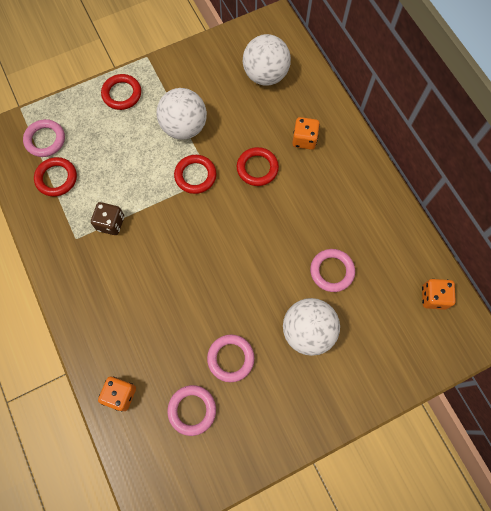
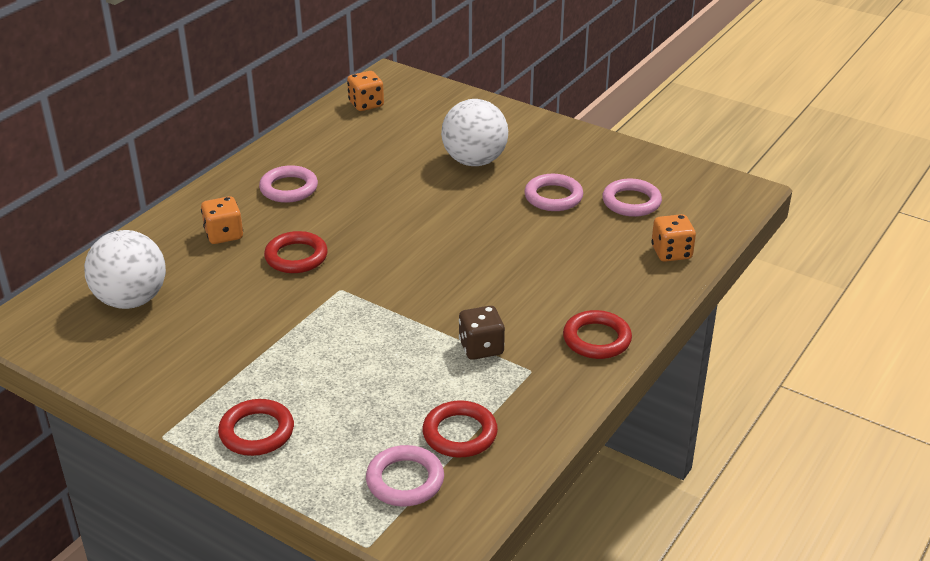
camera: 120 degrees left, 35 degrees down
(184, 127) = (275, 342): white ball -> none
(195, 176) = (347, 303): red ring -> red ring (597, 339)
(332, 271) = (391, 166): pink ring -> pink ring (289, 188)

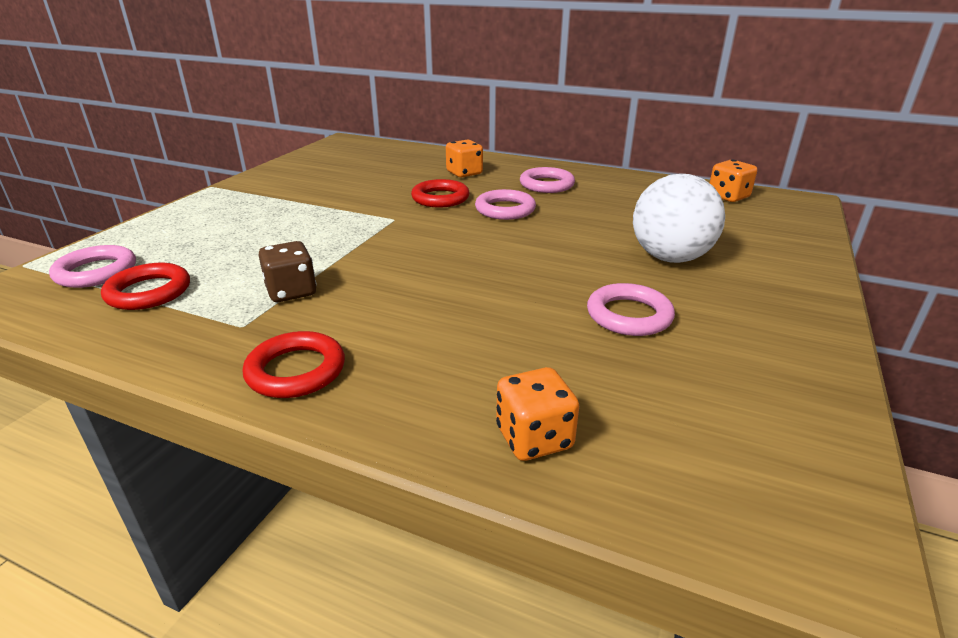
camera: 80 degrees right, 5 degrees down
(131, 300) = (372, 160): white ball -> none
(257, 432) = (199, 211): red ring -> none
(631, 202) = (665, 386): pink ring -> pink ring (505, 209)

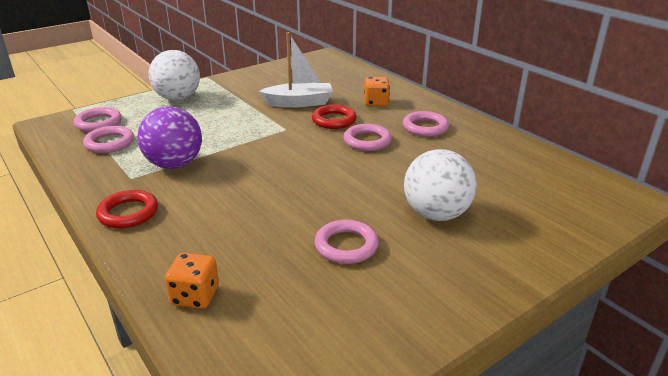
camera: 30 degrees right, 0 degrees up
(149, 292) = (110, 143): red ring -> pink ring
(196, 216) = (178, 98): none -> white ball
(291, 291) = (174, 164): brown dice -> purple ball
(375, 190) = (299, 103): none -> white boat
(728, 197) = (566, 176): orange dice -> none

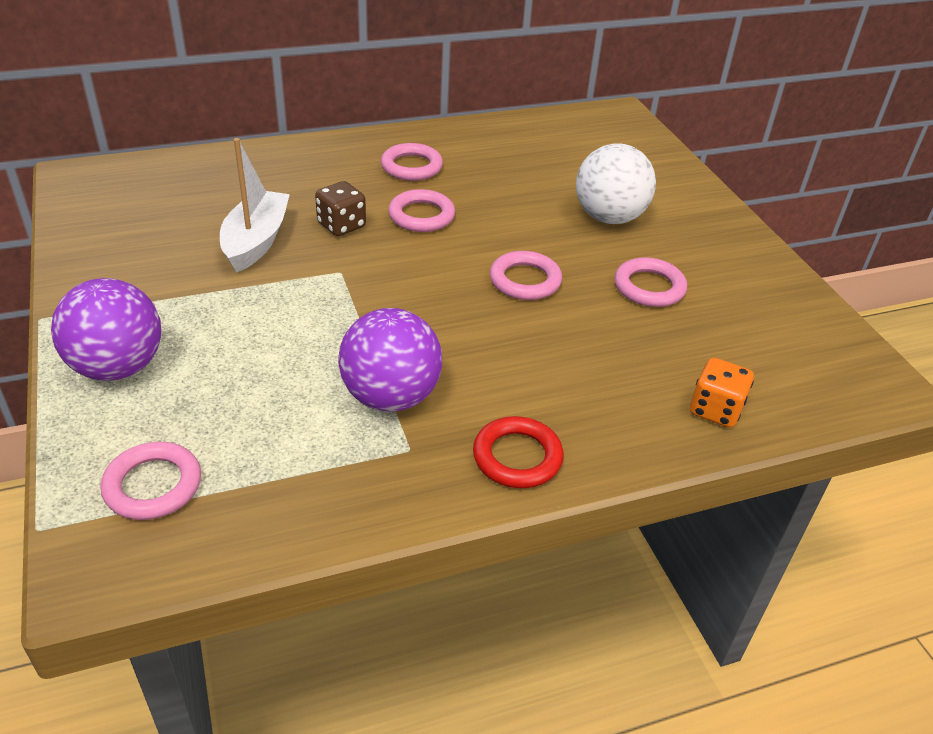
camera: 75 degrees left, 10 degrees up
(110, 143) = (260, 471): pink ring -> pink ring (525, 280)
(178, 98) = (118, 367): white ball -> purple ball
(334, 120) = (341, 225): red ring -> brown dice
(376, 103) = (310, 179): orange dice -> none

